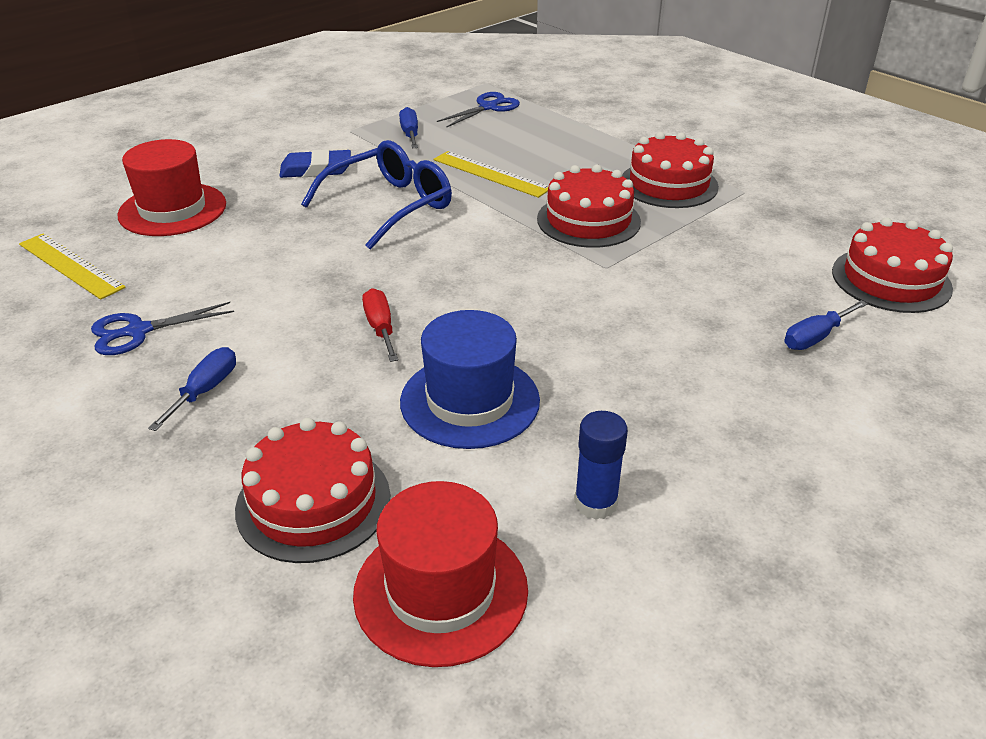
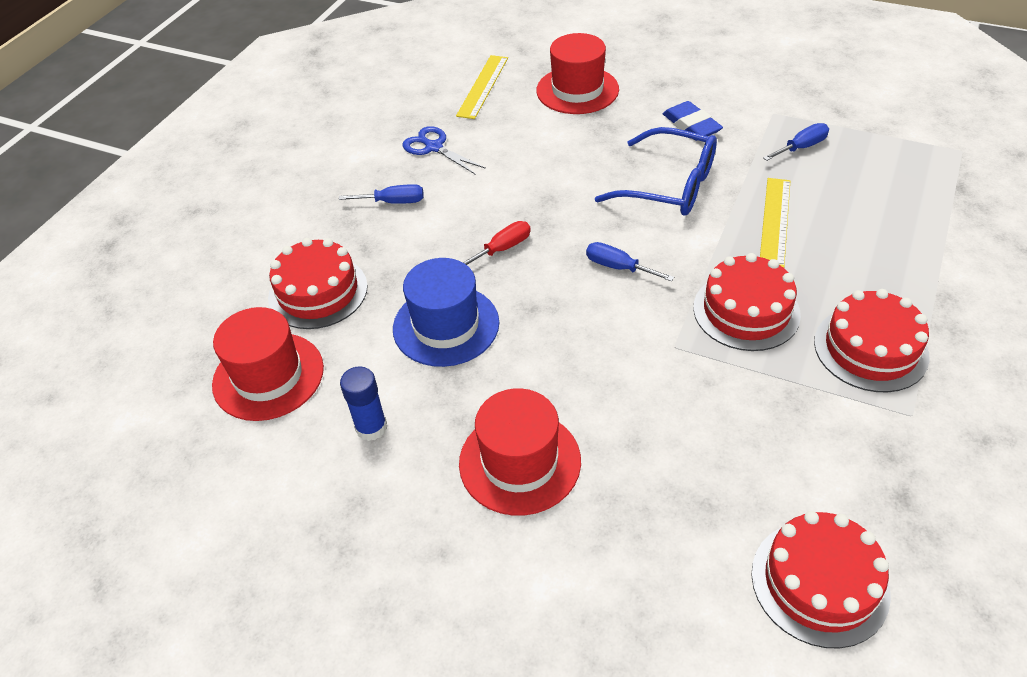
camera: 70 degrees right, 10 degrees up
(488, 107) = (907, 172): blue scissors -> none
(703, 399) = (520, 462): none -> red hat
(815, 337) = (660, 528): blue screwdriver -> blue screwdriver (618, 267)

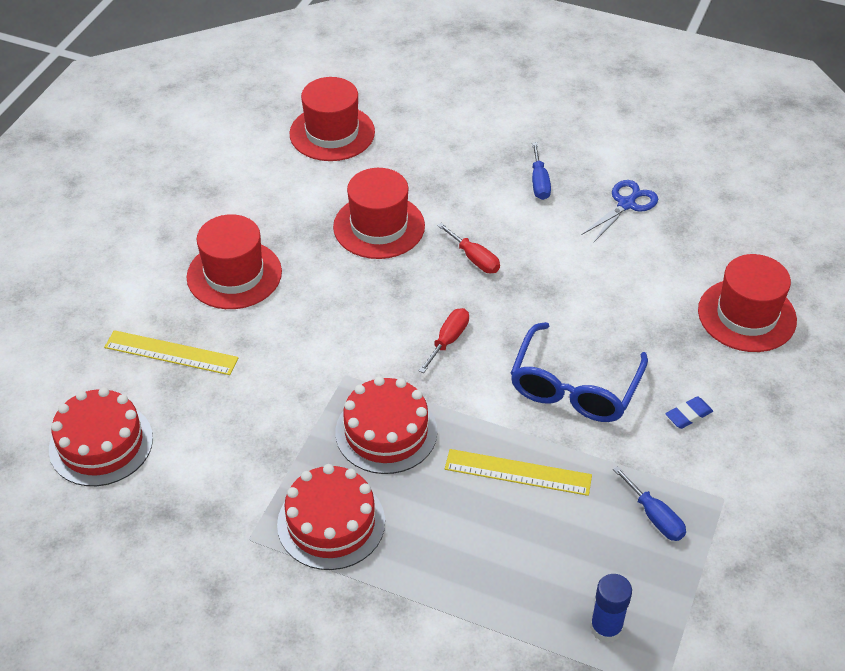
camera: 85 degrees right, 0 degrees up
(318, 292) = (421, 148): red cake -> none
(371, 427) = (277, 192): blue glue stick -> blue glue stick (606, 628)
(446, 325) = (379, 226): blue hat -> red hat
(483, 86) = (742, 236): yellow ruler -> yellow ruler (171, 353)
(618, 267) = (448, 340): blue screwdriver -> red screwdriver
(691, 125) = (688, 415): blue eraser -> blue eraser, size x0.63

